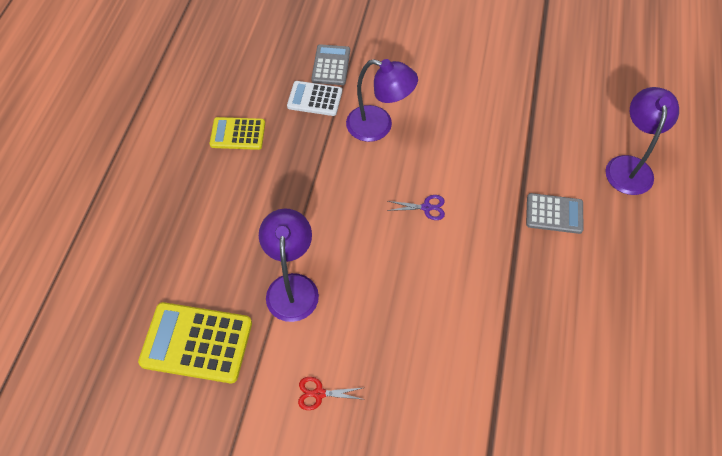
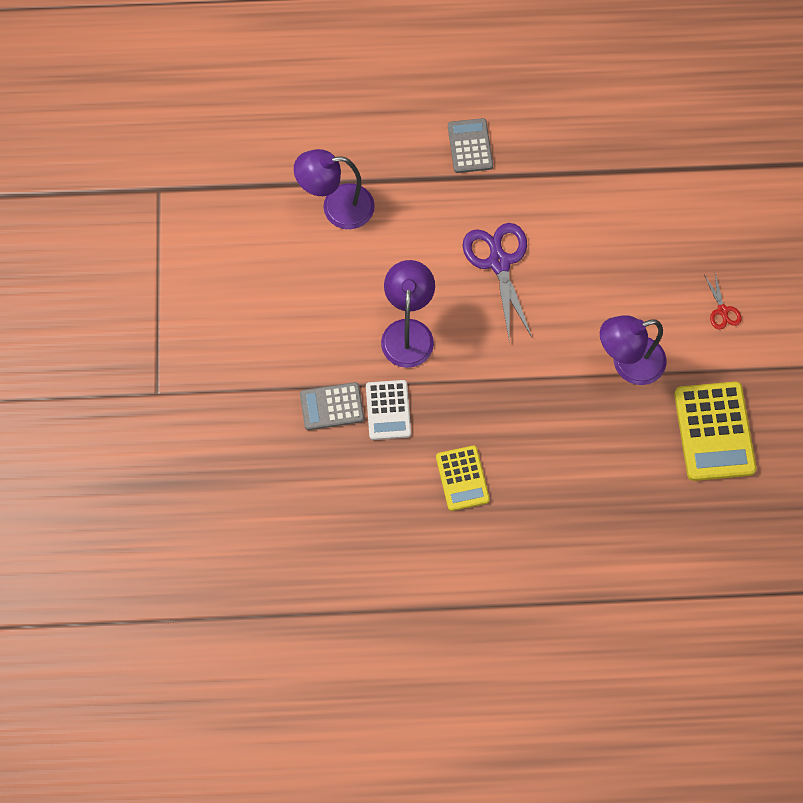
camera: 105 degrees left, 10 degrees up
(426, 207) = (499, 262): purple scissors -> purple scissors, size x2.08
(629, 166) = (390, 85): purple lamp -> purple lamp (337, 207)

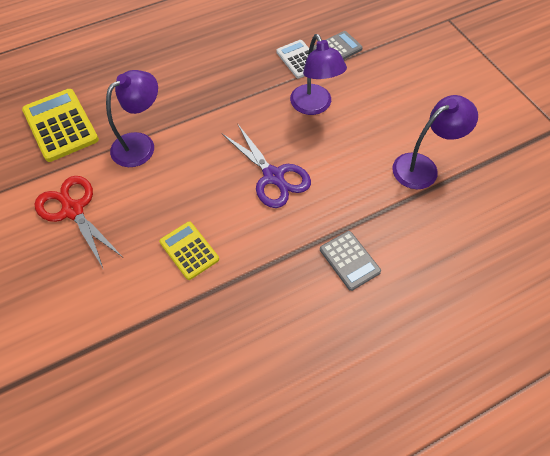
camera: 155 degrees right, 10 degrees down
(462, 478) = (230, 42): yellow calculator -> yellow calculator (189, 250)
(722, 310) = (73, 210): red scissors -> red scissors, size x2.08

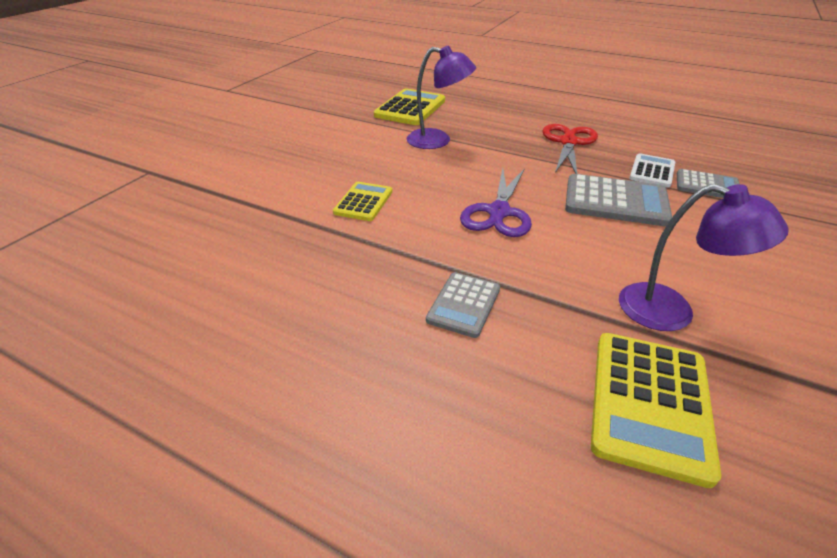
camera: 55 degrees right, 20 degrees down
(73, 210) = (344, 141): red scissors -> red scissors (568, 142)
(314, 106) = (615, 201): purple lamp -> grey calculator
(470, 229) = (649, 403): none -> yellow calculator

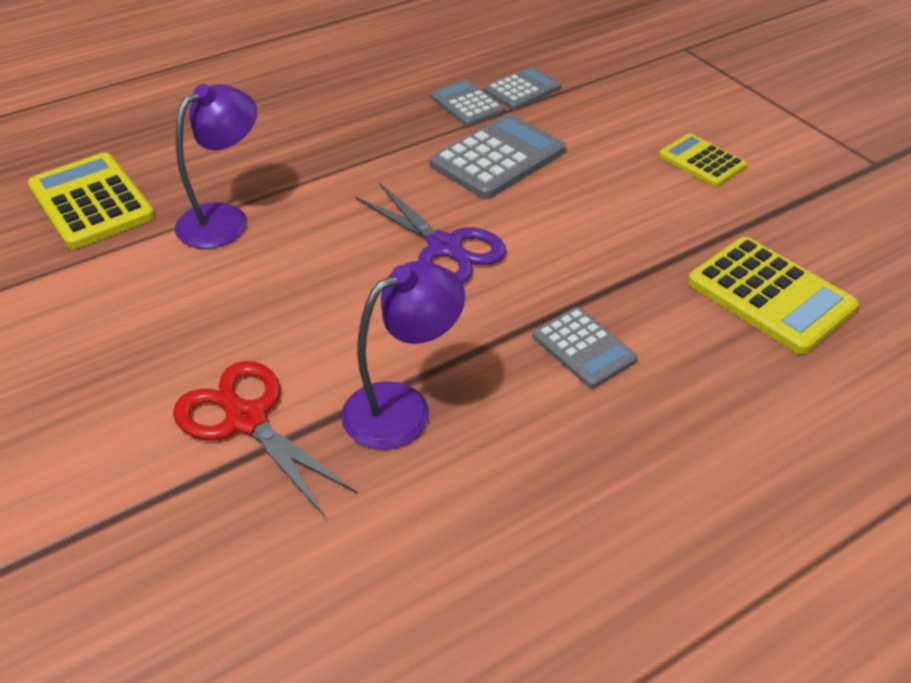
camera: 60 degrees left, 5 degrees up
(363, 202) = (316, 351): yellow calculator -> yellow calculator (701, 161)
(568, 142) = (349, 122): red scissors -> red scissors (246, 419)
(652, 171) = (466, 104): white calculator -> grey calculator
(671, 311) = (679, 222): purple lamp -> purple lamp (403, 407)

